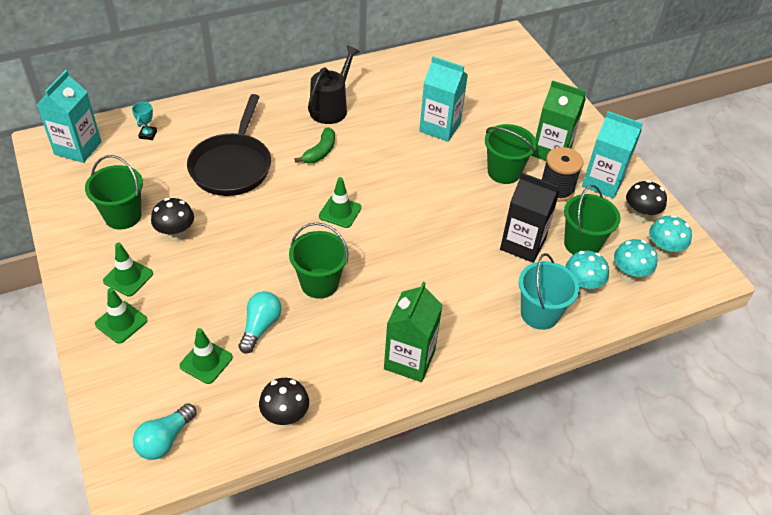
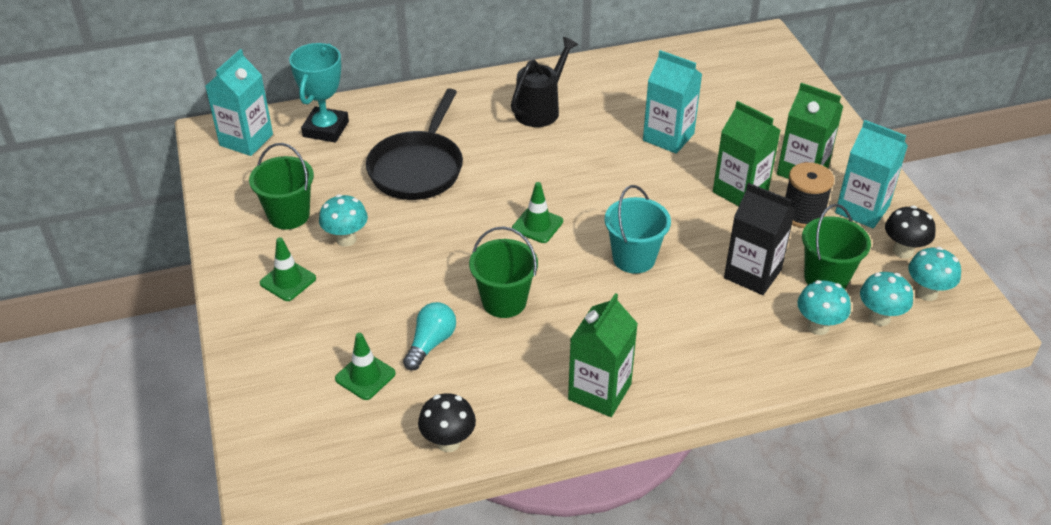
camera: 10 degrees right, 5 degrees down
(121, 322) = (275, 328): green traffic cone -> none
(148, 134) = (326, 129): turquoise trophy -> turquoise trophy, size x2.16
(165, 440) = (311, 454): turquoise light bulb -> none
(176, 235) = (346, 239): black mushroom -> turquoise mushroom
(320, 152) = (522, 157): green banana -> none
(504, 172) = (740, 191): green bucket -> green carton
(539, 313) = (763, 352): turquoise bucket -> turquoise bucket (634, 258)

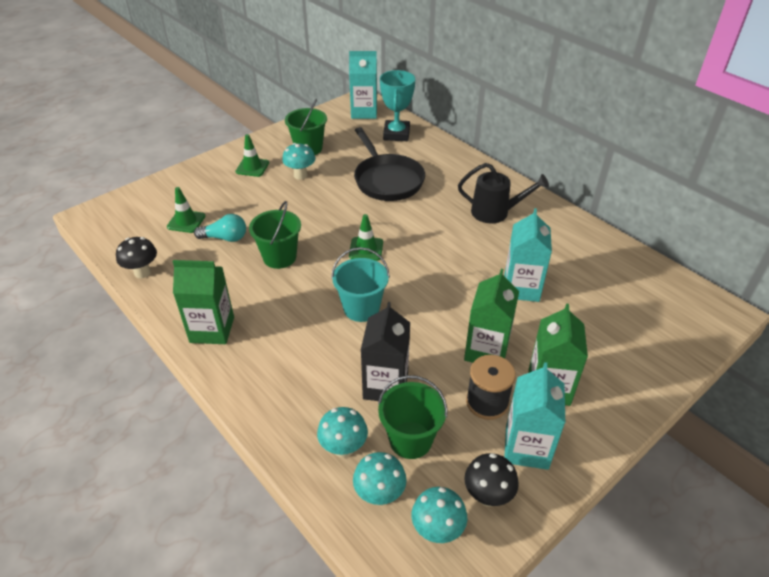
camera: 65 degrees right, 0 degrees up
(326, 129) = (396, 134): turquoise trophy -> turquoise trophy turned 75 degrees counterclockwise
(418, 168) = (387, 180): black pan -> black pan turned 105 degrees counterclockwise

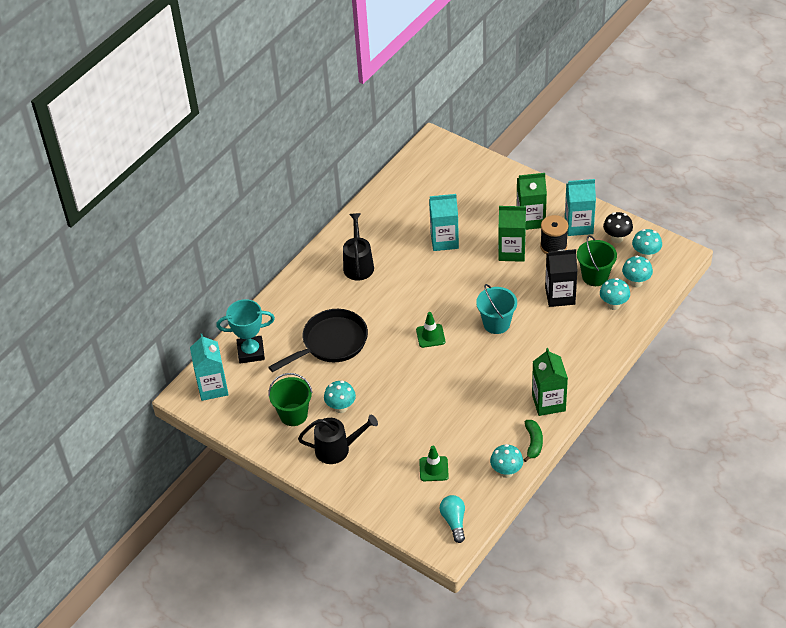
camera: 100 degrees left, 5 degrees up
(142, 272) = (506, 472): black mushroom -> turquoise mushroom
(164, 303) = (533, 443): none -> green banana
(225, 238) = (446, 432): turquoise light bulb -> turquoise light bulb (454, 521)
(252, 167) = (337, 449): green traffic cone -> black watering can
(279, 257) = (458, 387): green bucket -> none

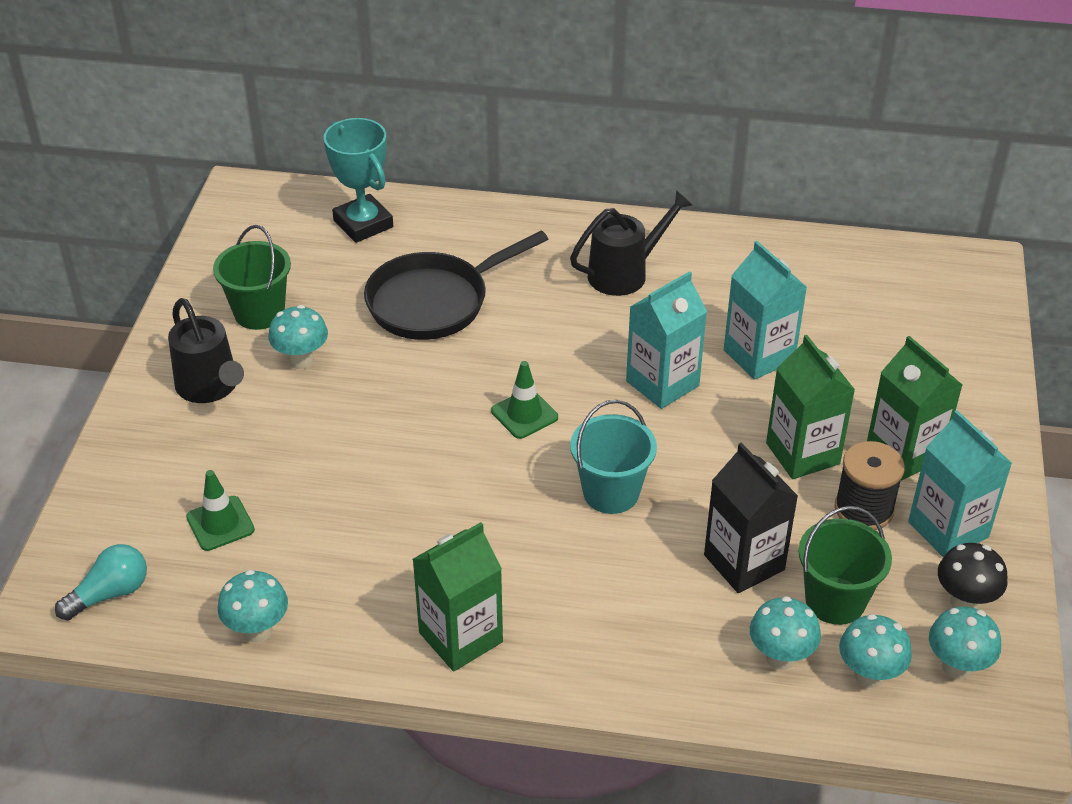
camera: 60 degrees right, 5 degrees down
(213, 387) = (270, 211): turquoise carton -> turquoise carton (662, 383)
(331, 343) = (434, 301): black pan -> black pan turned 120 degrees clockwise
(533, 443) = (348, 648): green banana -> none

